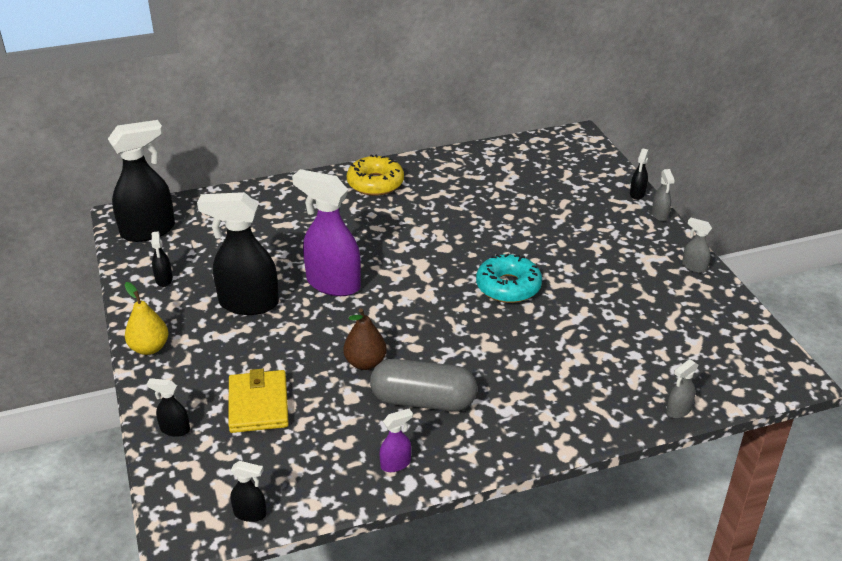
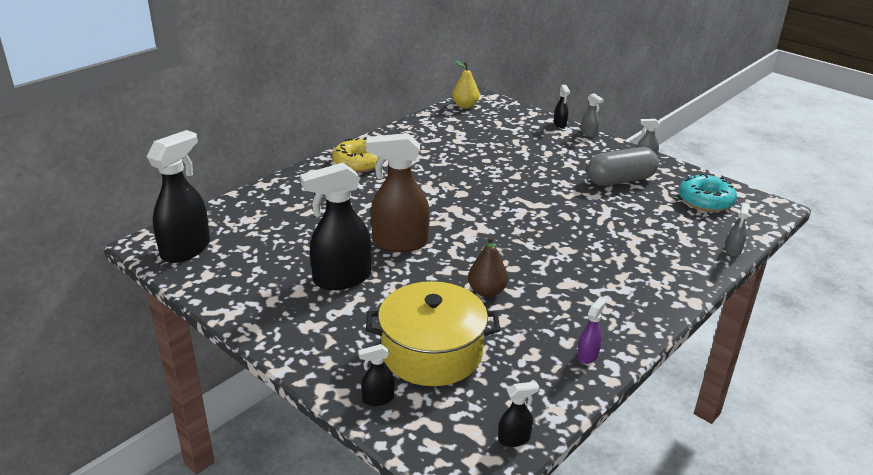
camera: 30 degrees left, 5 degrees down
(149, 348) = (285, 342): yellow pear -> yellow pear (465, 106)
(164, 280) = (242, 283): black spray bottle -> none
(258, 404) = (432, 352): yellow wallet -> yellow pot
(332, 284) = (399, 243): purple spray bottle -> brown spray bottle
(423, 401) = (559, 303): grey capsule -> grey capsule (620, 180)
(508, 287) = (536, 206): turquoise donut -> turquoise donut (705, 200)

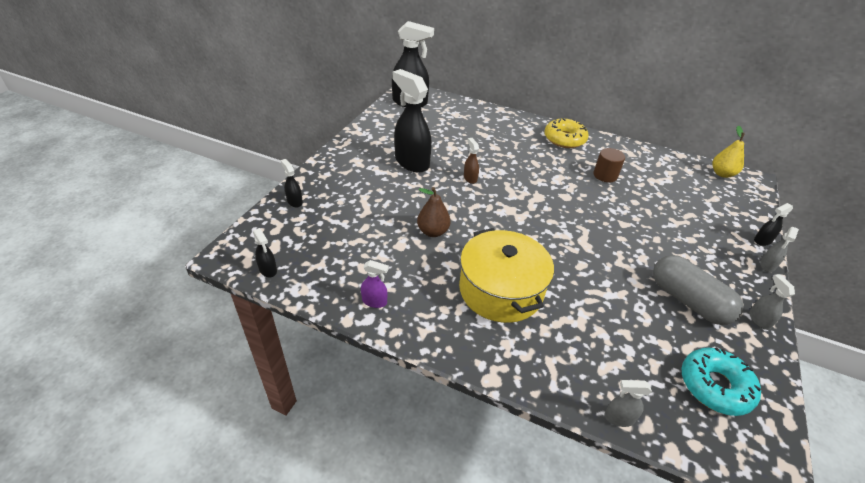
camera: 70 degrees right, 10 degrees up
(399, 243) = (470, 178): brown spray bottle -> brown spray bottle, size x0.45
(432, 352) = (348, 216): yellow pot -> yellow pot (501, 290)
(437, 161) = (605, 175): none -> brown cylinder

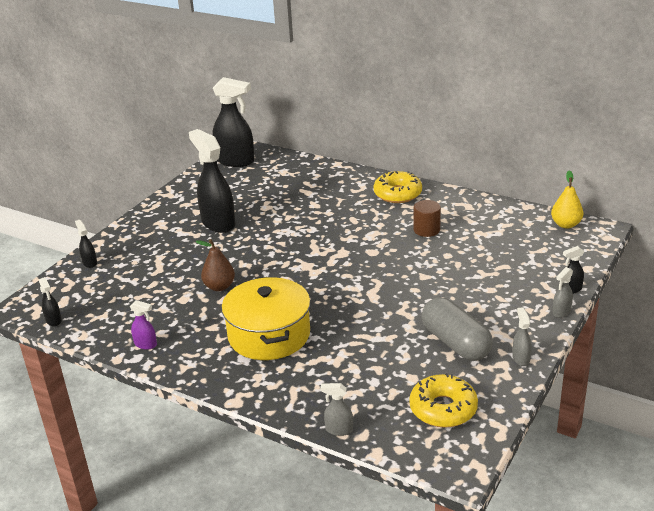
camera: 10 degrees right, 10 degrees down
(470, 178) = (275, 237): brown spray bottle -> none
(715, 386) = (443, 409): turquoise donut -> yellow donut

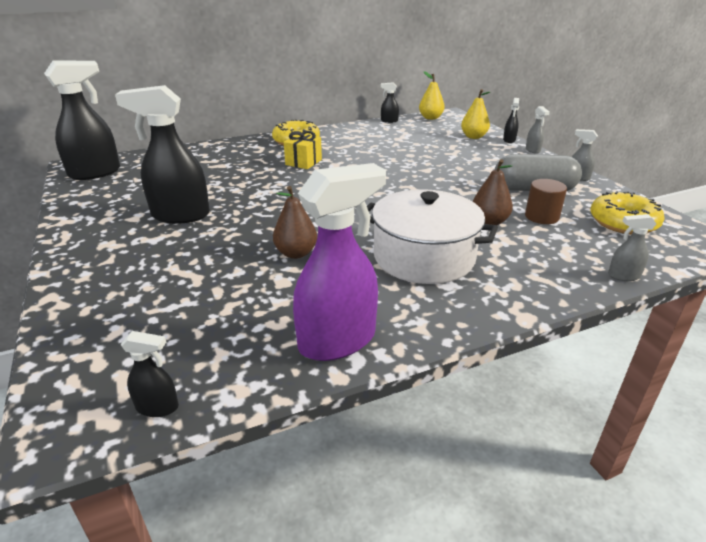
camera: 55 degrees left, 0 degrees up
(89, 263) = (80, 321): black spray bottle -> black spray bottle (389, 121)
(146, 344) = (338, 340): purple spray bottle -> purple spray bottle, size x2.23
(269, 335) = (424, 257): yellow pot -> white pot
(338, 430) = (623, 276): grey spray bottle -> grey spray bottle turned 45 degrees clockwise
(358, 342) = (489, 222): none -> brown pear
(359, 219) = (303, 162): none -> yellow gift
(426, 230) = (364, 149): brown cylinder -> brown cylinder (541, 217)
(547, 267) = (473, 137): none -> yellow pear

